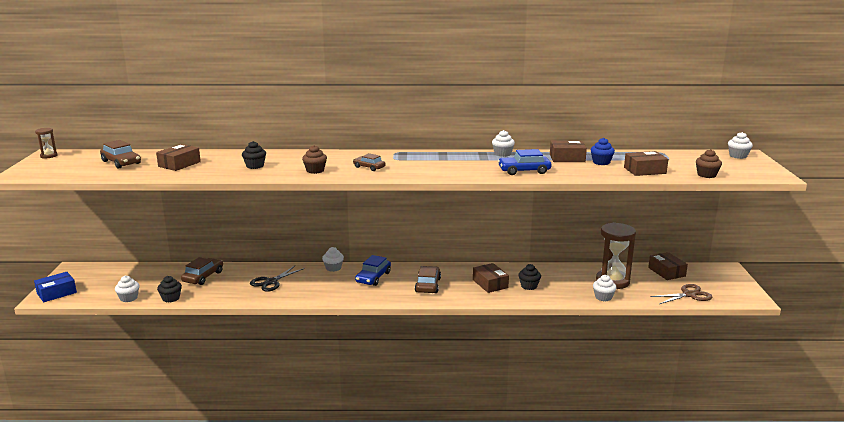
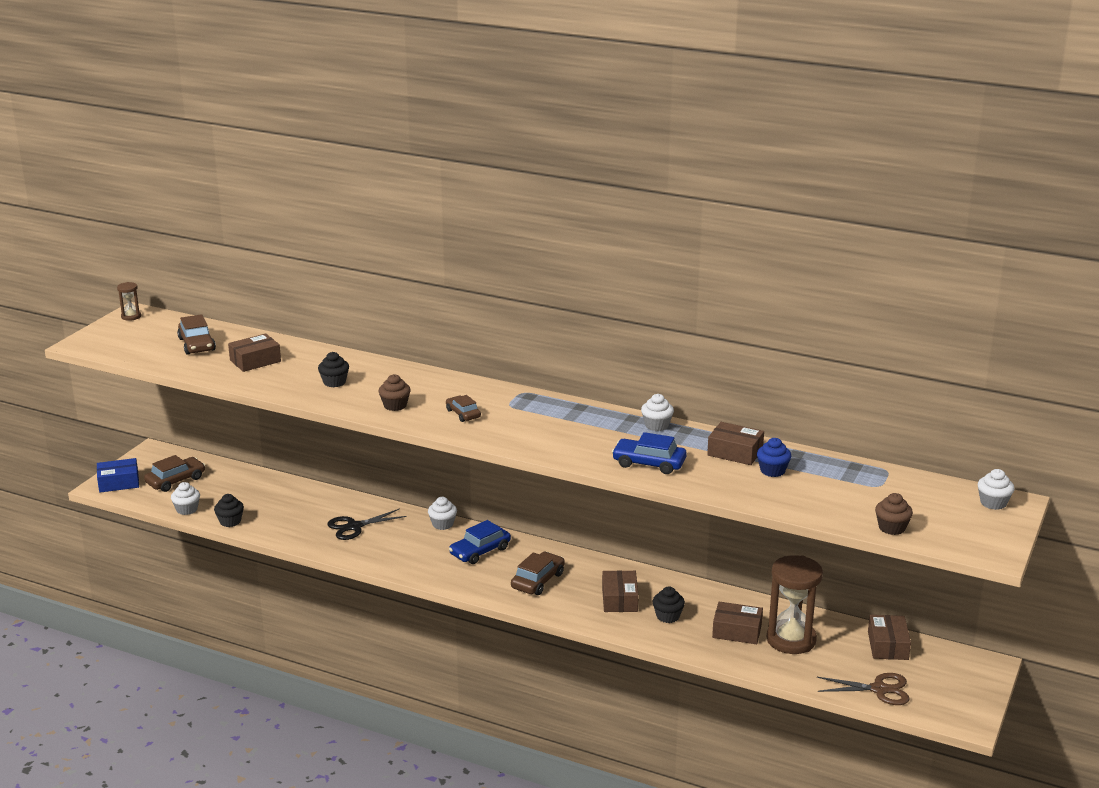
camera: 25 degrees right, 5 degrees up
(203, 277) = (284, 499): brown car -> brown car (175, 480)
(603, 297) = (752, 660): white cupcake -> none
(644, 170) = (814, 499): brown box -> brown box (737, 631)

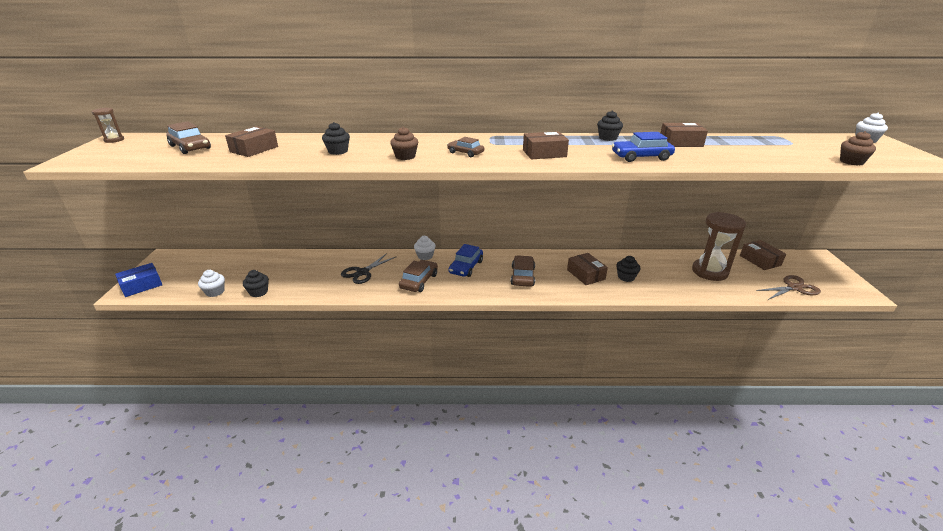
camera: 25 degrees left, 5 degrees up
(175, 480) = (194, 273): brown car -> brown car (419, 281)
(656, 425) = (608, 138): white cupcake -> black cupcake
(737, 631) = (675, 275): brown box -> brown box (544, 153)
(772, 471) = (721, 147): blue cupcake -> none

